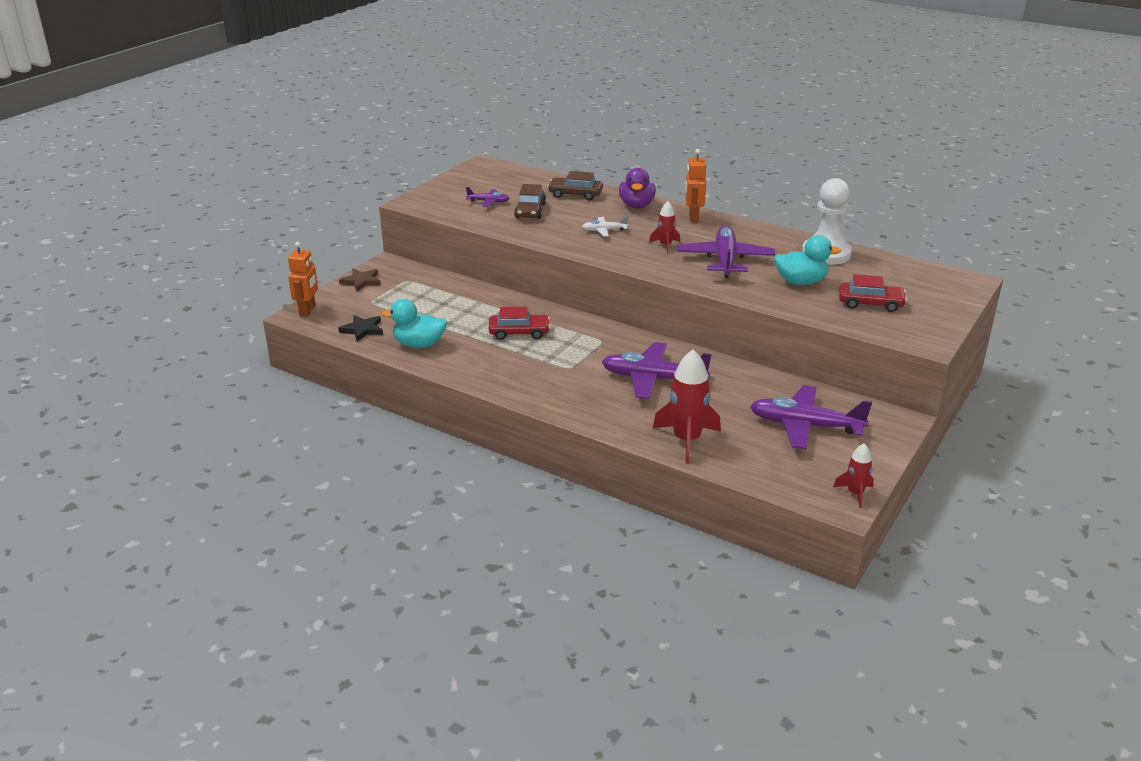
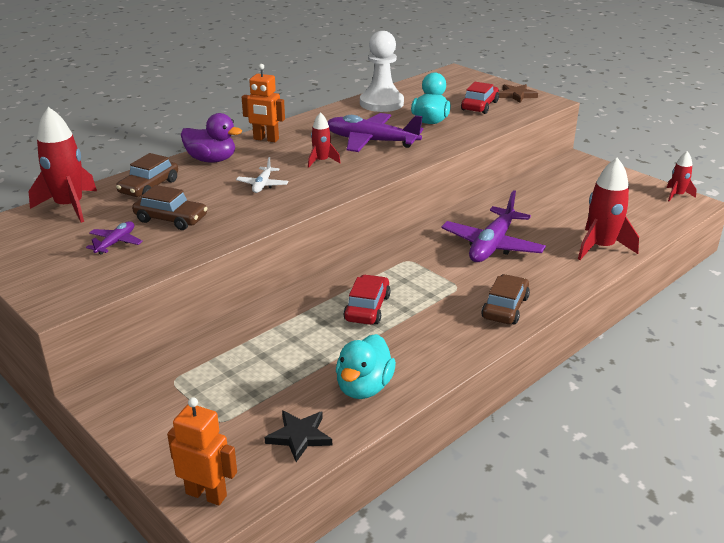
camera: 75 degrees left, 0 degrees up
(361, 281) = (145, 426): brown star -> brown star (516, 95)
(531, 178) = (69, 206): none -> red rocket
(547, 393) = (505, 307): none -> brown car
(805, 426) = (582, 194): purple plane -> none

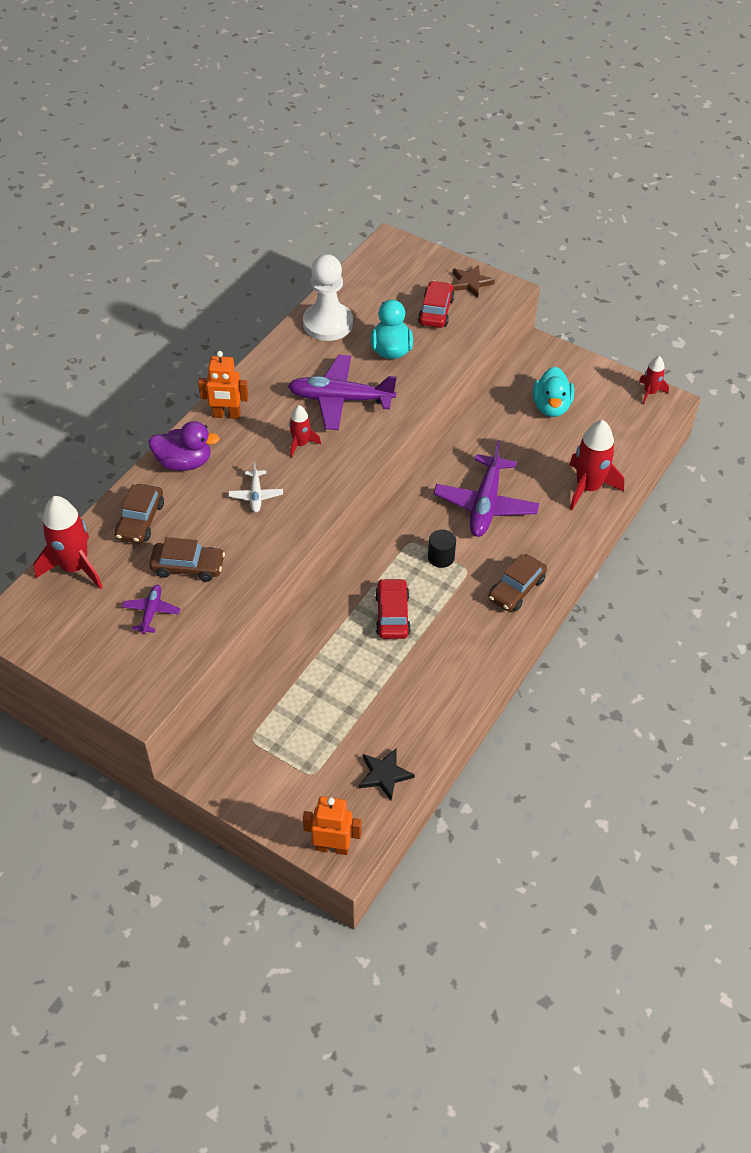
camera: 15 degrees left, 20 degrees up
(364, 387) = (420, 711): turquoise duck -> turquoise duck (551, 407)
(434, 274) = (441, 557): none -> black cylinder
(505, 307) = (516, 589): brown car -> brown car turned 150 degrees counterclockwise

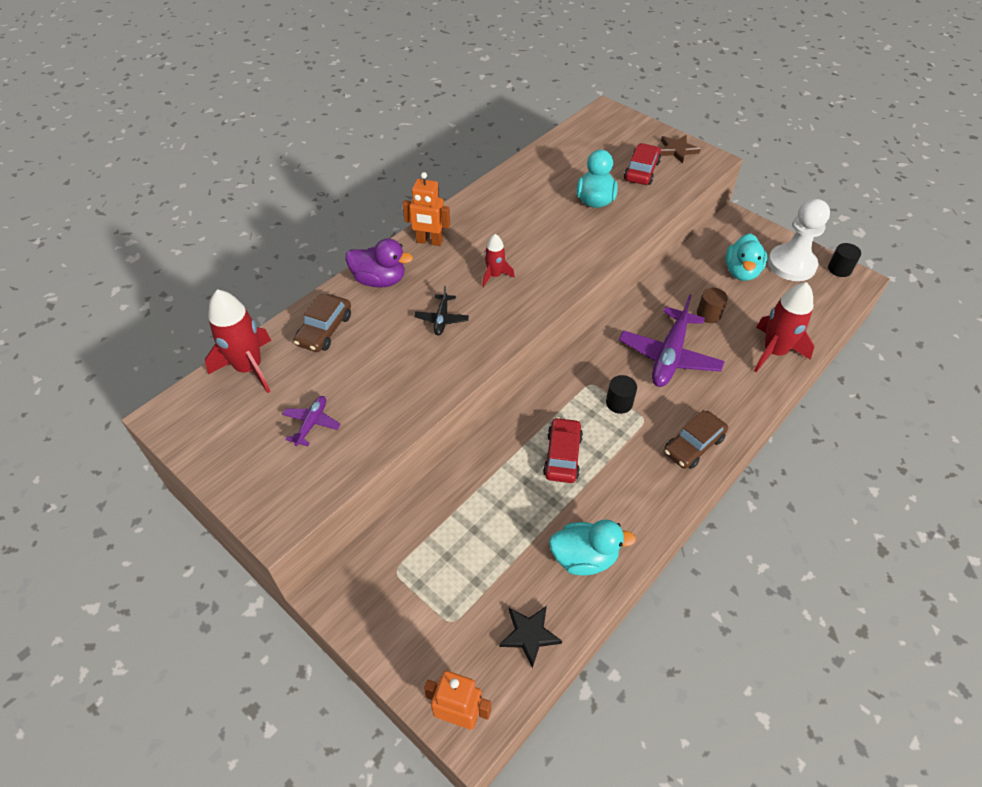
camera: 10 degrees right, 0 degrees up
(188, 566) = (359, 381): brown car -> none
(256, 495) = (441, 319): white plane -> black plane
(328, 324) = (539, 172): white pawn -> white pawn (791, 264)
(340, 399) = (540, 239): purple plane -> none
(425, 703) = (584, 558): none -> turquoise duck
(521, 456) = (708, 314): none -> brown cylinder
(650, 392) = (839, 269): red rocket -> black cylinder

